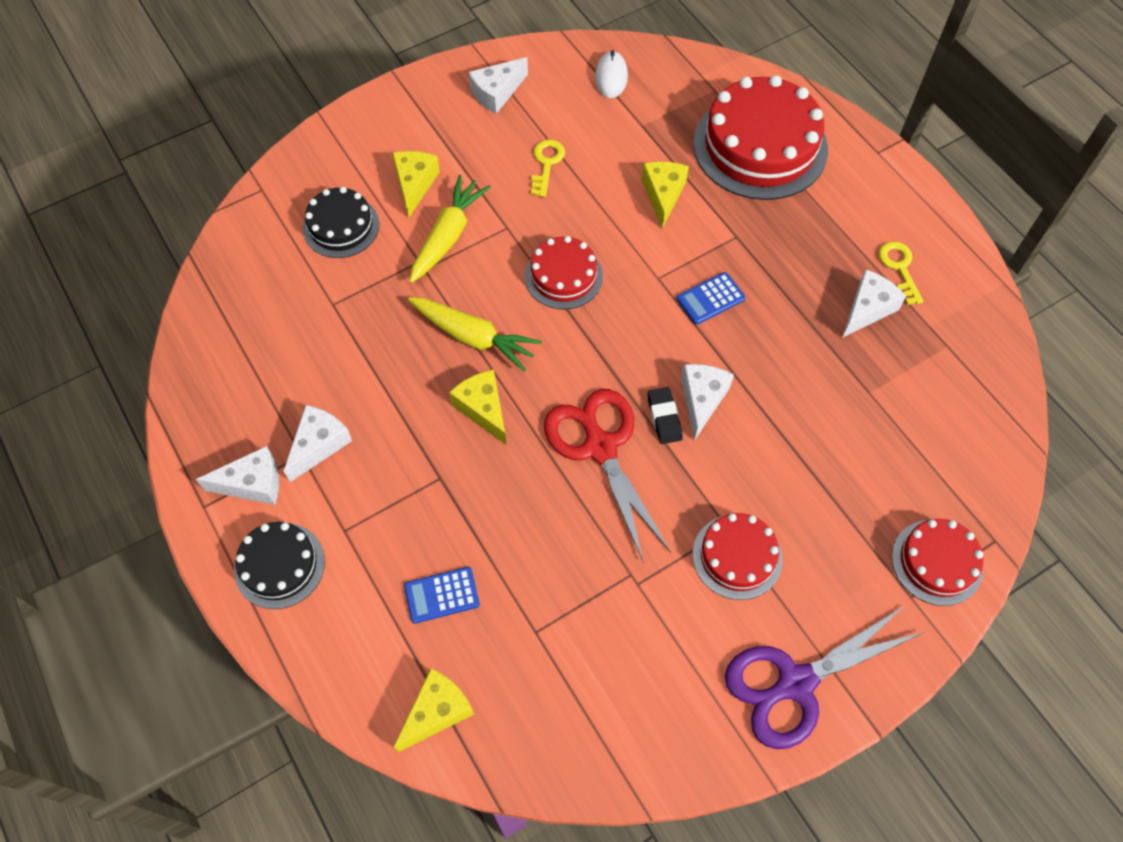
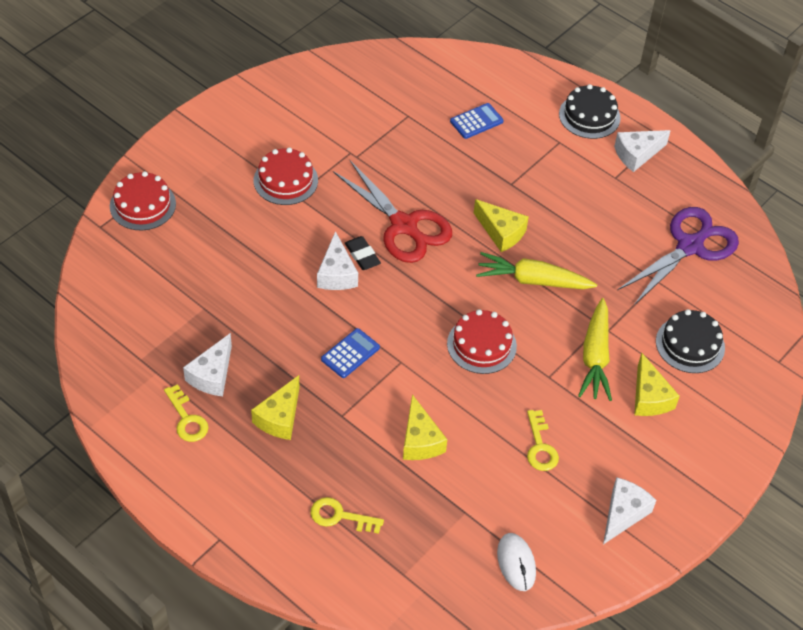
camera: 160 degrees right, 10 degrees down
(319, 445) = (606, 185): white cheese -> none
(437, 712) = (451, 68): yellow cheese -> yellow cheese (280, 417)
(760, 146) = (340, 516): red cake -> yellow key
(795, 683) = (232, 122): purple scissors -> purple scissors (690, 246)

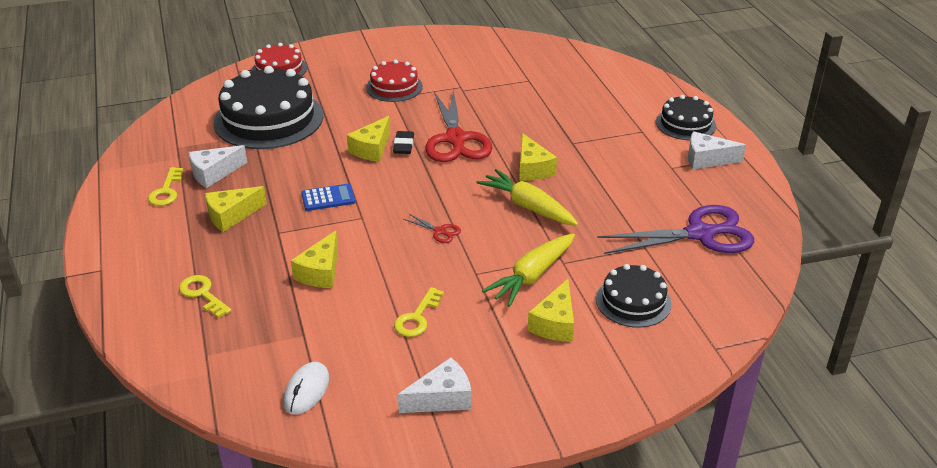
camera: 35 degrees right, 15 degrees down
(198, 279) = (268, 119): none -> black cake
(336, 273) = (372, 149): white cheese -> yellow cheese
(476, 121) = (581, 99): blue calculator -> none
(481, 345) = (439, 231): red cake -> red scissors

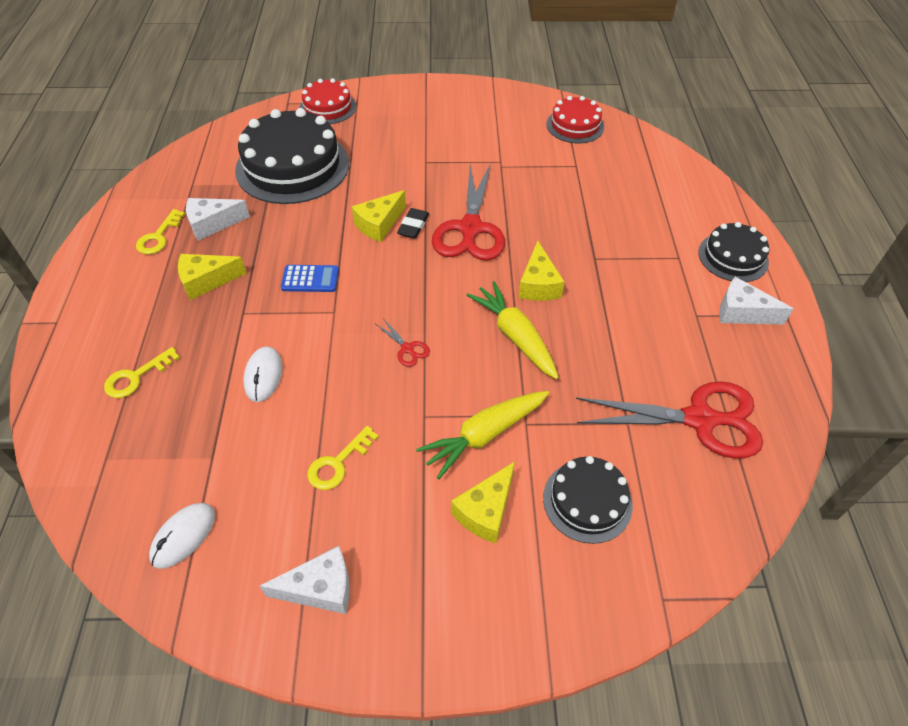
camera: 15 degrees right, 15 degrees up
(202, 294) = (136, 377): yellow key -> yellow key turned 105 degrees counterclockwise
(320, 272) = (263, 375): yellow cheese -> white mouse
(394, 87) = (432, 149): red cake -> red cake (575, 125)
(700, 234) = (699, 419): purple scissors -> red scissors

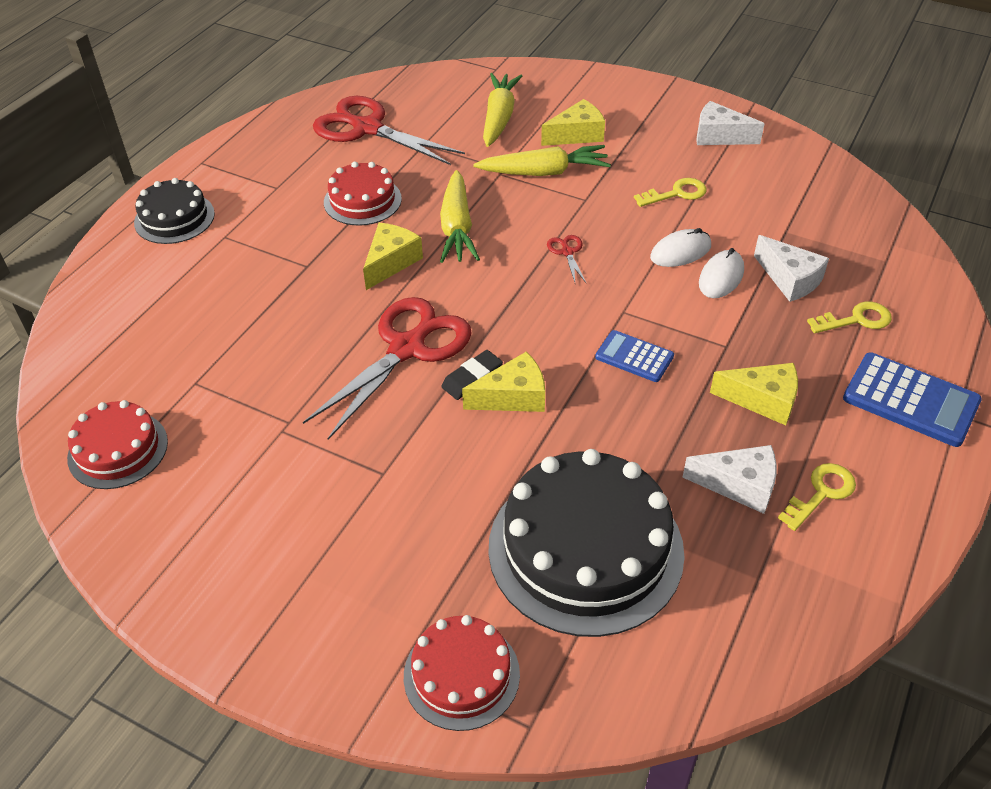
camera: 150 degrees left, 5 degrees down
(93, 320) = (910, 400): none -> blue calculator
(183, 536) = (817, 191): white mouse -> white mouse (680, 252)
(587, 501) = (499, 117): black cake -> yellow carrot
(615, 331) = (362, 200): none -> red cake
(742, 312) = (235, 176): white cheese -> white cheese (789, 279)

